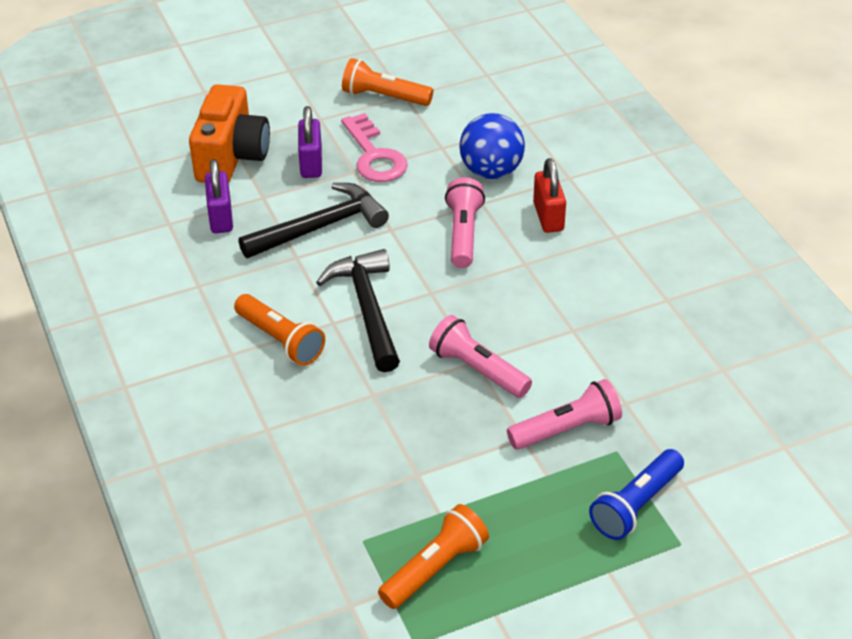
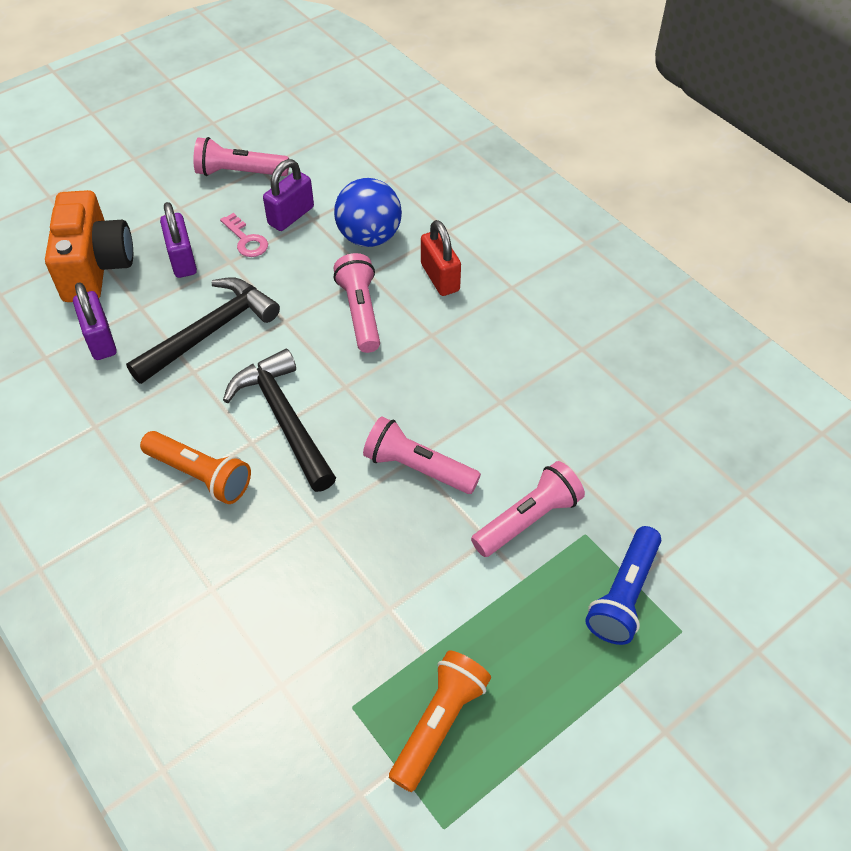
camera: 15 degrees left, 10 degrees up
(374, 156) = (246, 240): pink key -> pink key, size x0.59
(384, 97) = (240, 172): orange flashlight -> pink flashlight
(422, 141) = (291, 216): none -> purple padlock

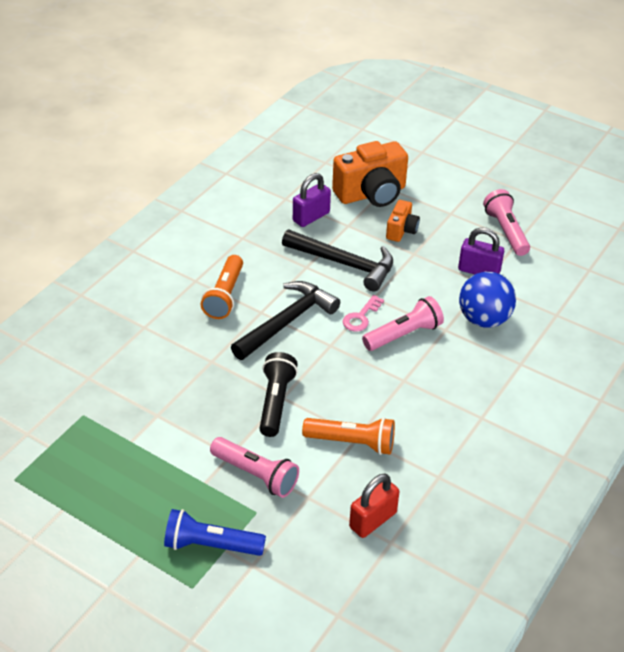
camera: 70 degrees right, 10 degrees down
(182, 260) = (401, 230): purple padlock -> orange camera
(246, 240) = (440, 255): pink key -> pink key (361, 317)
(418, 468) = (275, 402): pink flashlight -> black flashlight
(439, 724) = (82, 460): orange flashlight -> orange flashlight (352, 442)
(440, 277) = (465, 371): red padlock -> red padlock (373, 520)

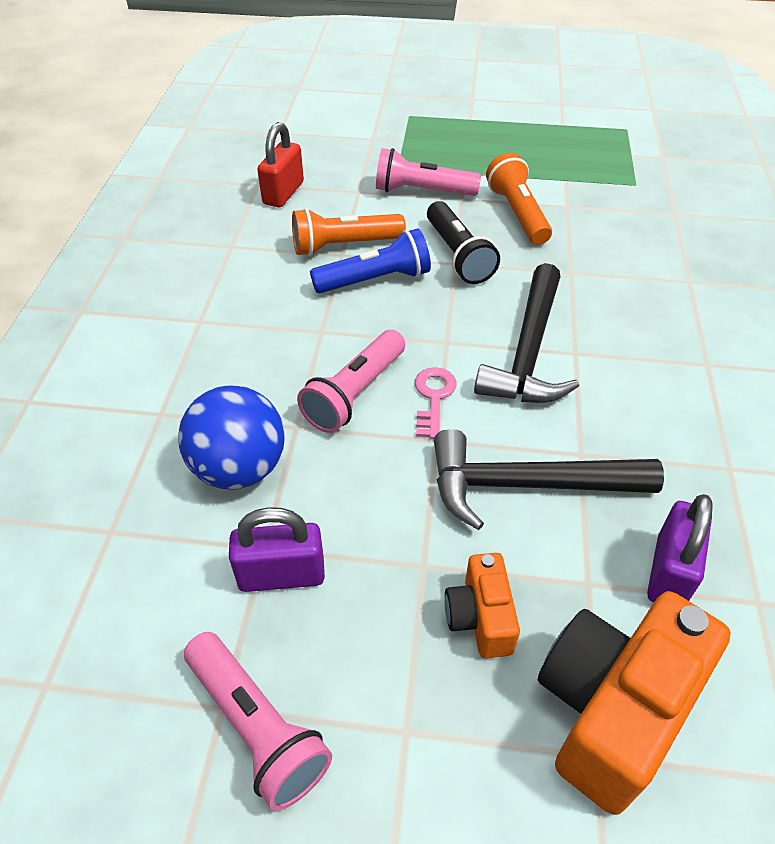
camera: 155 degrees right, 5 degrees up
(211, 545) = (417, 139): blue flashlight -> blue flashlight (375, 280)
(225, 296) = (644, 356): orange flashlight -> orange flashlight (517, 214)

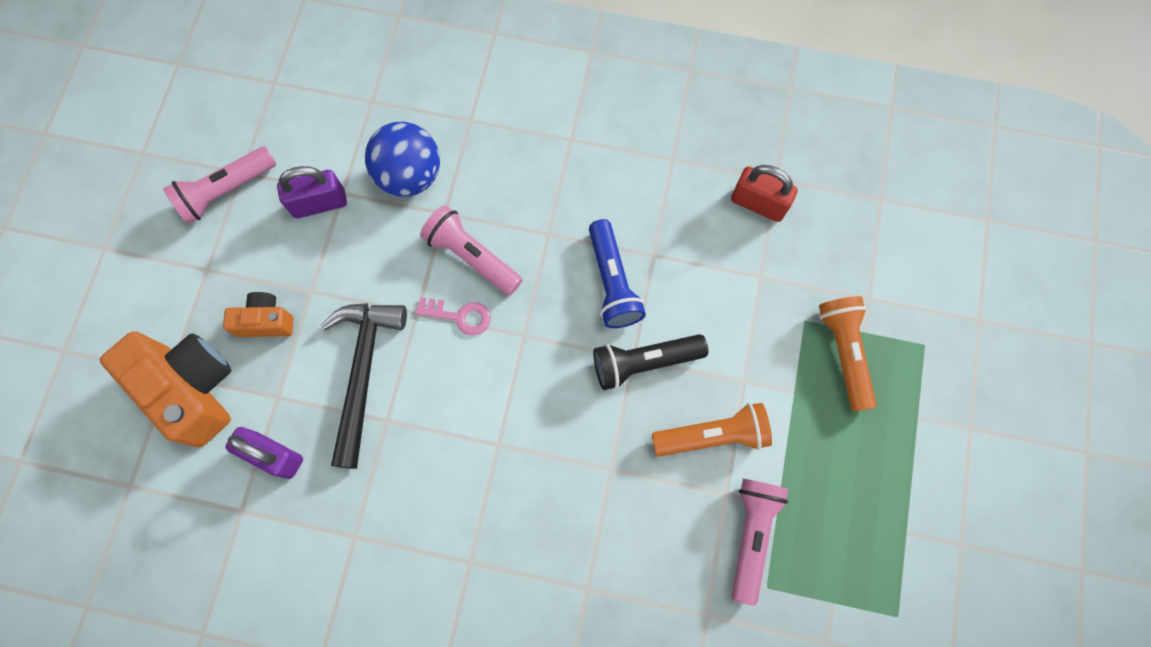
camera: 95 degrees right, 25 degrees up
(281, 575) = (319, 203): purple padlock -> purple padlock turned 75 degrees clockwise
(344, 245) = (666, 258): orange flashlight -> orange flashlight (844, 353)
(422, 191) = (758, 341): pink flashlight -> pink flashlight (751, 535)
(528, 351) = (504, 403): black hammer -> none

